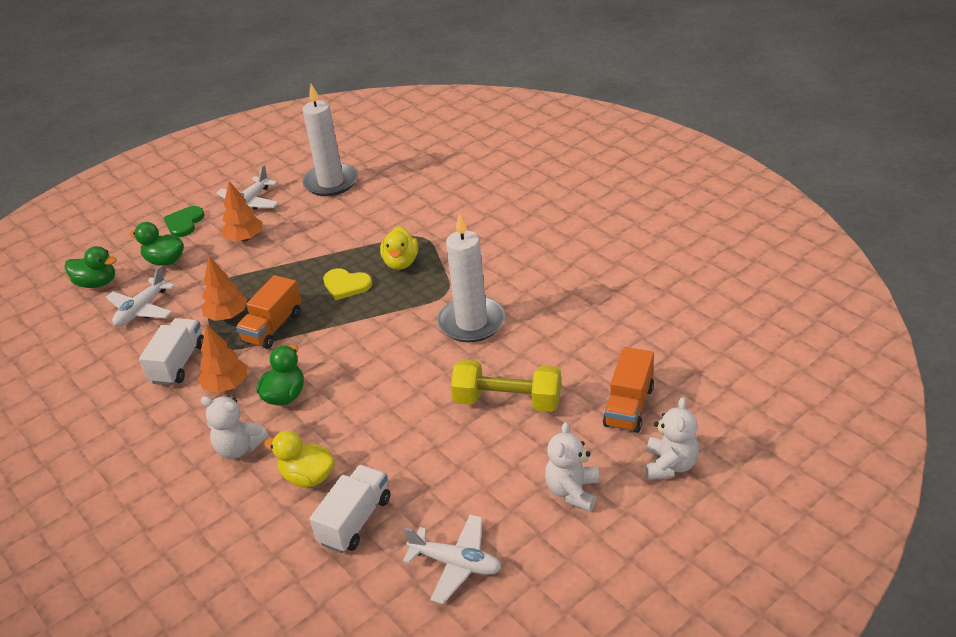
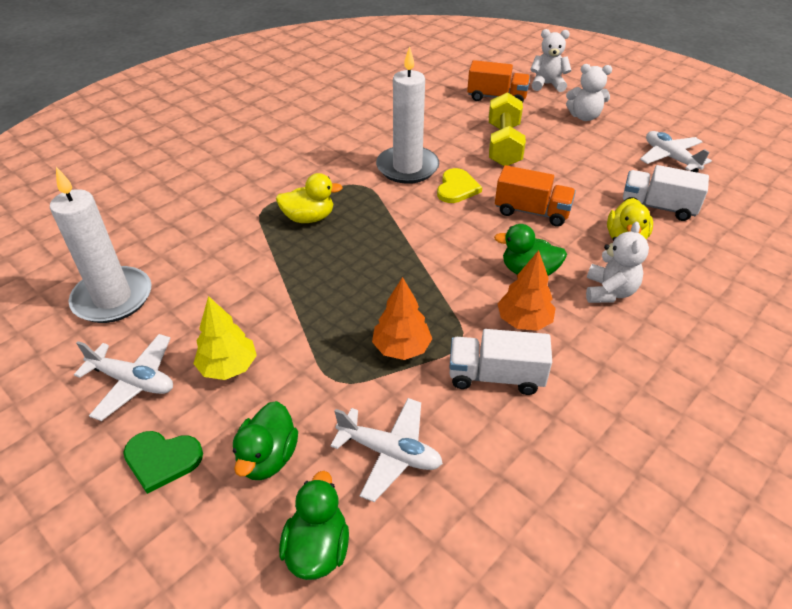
camera: 100 degrees left, 5 degrees up
(245, 238) = (228, 367): orange tree -> yellow tree
(273, 327) = (421, 301): orange truck -> orange truck (531, 212)
(346, 285) = (345, 253): yellow heart -> yellow heart (457, 188)
(456, 564) = (670, 158): white plane -> white plane turned 45 degrees counterclockwise

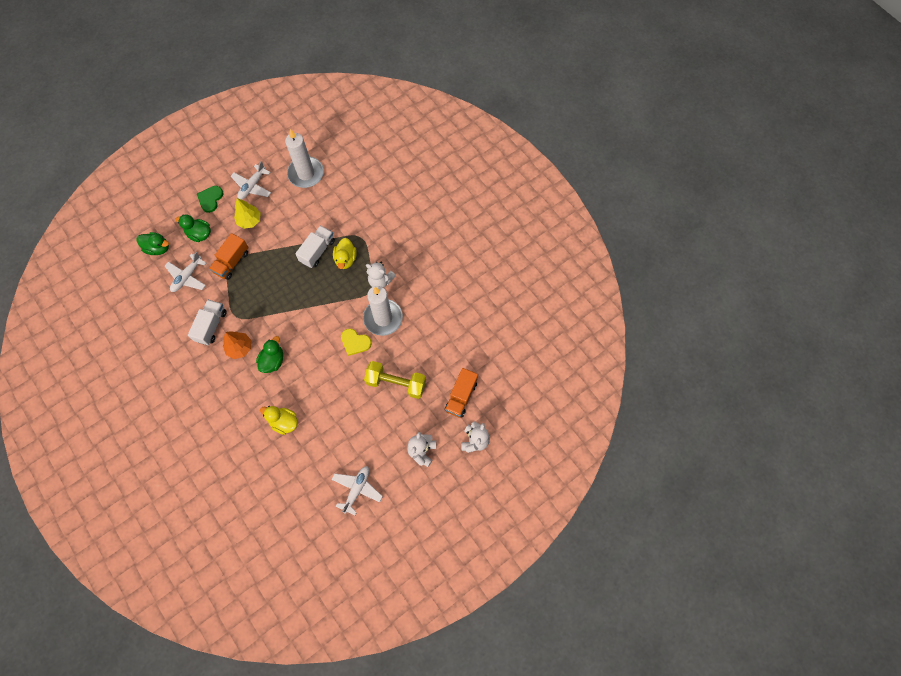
camera: 100 degrees right, 25 degrees up
(401, 348) = (239, 290): orange tree -> none
(531, 212) = (322, 378): orange truck -> orange truck (232, 262)
(609, 292) = (247, 396): white teddy bear -> white teddy bear (380, 281)
(657, 207) = (308, 455): white truck -> white truck (317, 251)
(670, 158) = (357, 489): white plane -> white plane turned 45 degrees counterclockwise

